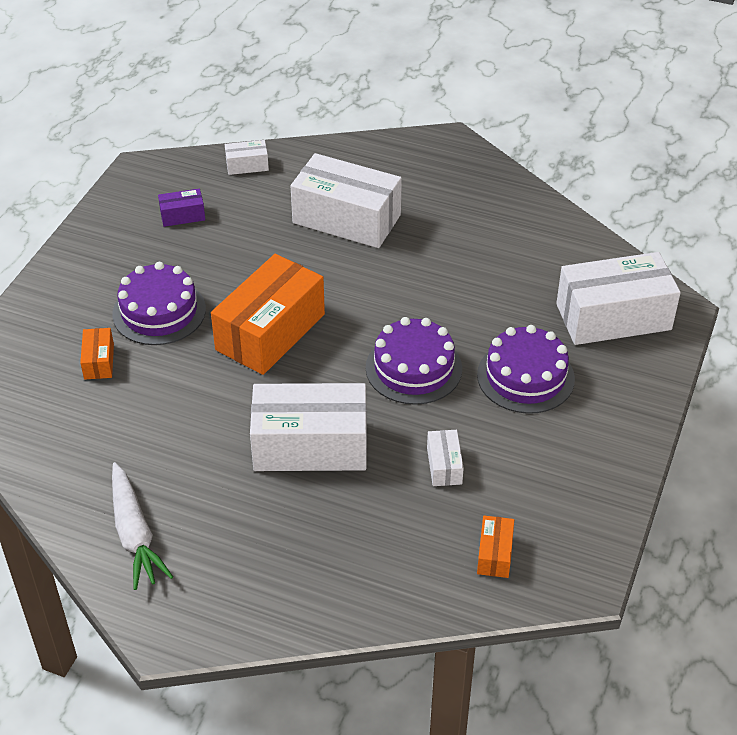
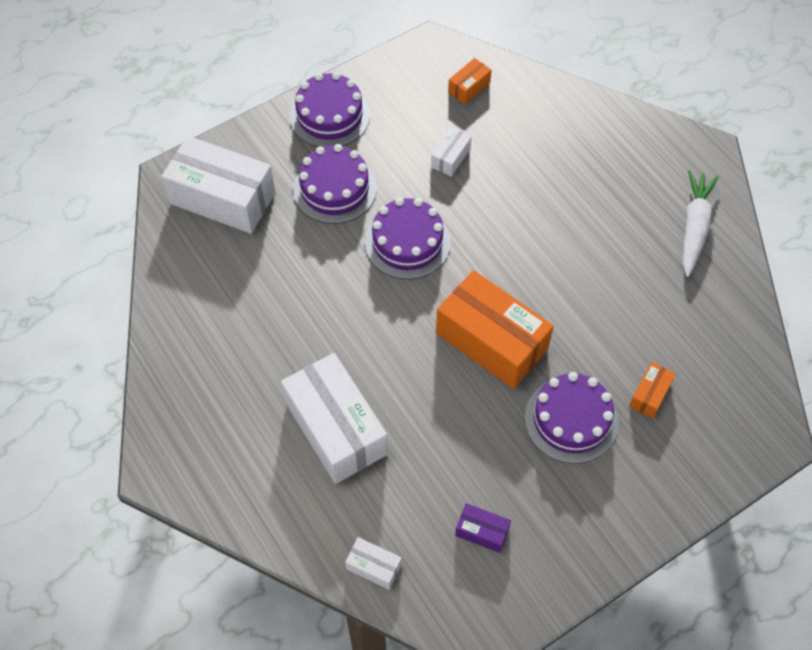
camera: 145 degrees left, 15 degrees up
(270, 332) = (491, 341): orange box -> orange box turned 60 degrees clockwise
(310, 446) = (530, 223): white box -> none
(604, 440) = (329, 115): none -> purple cake

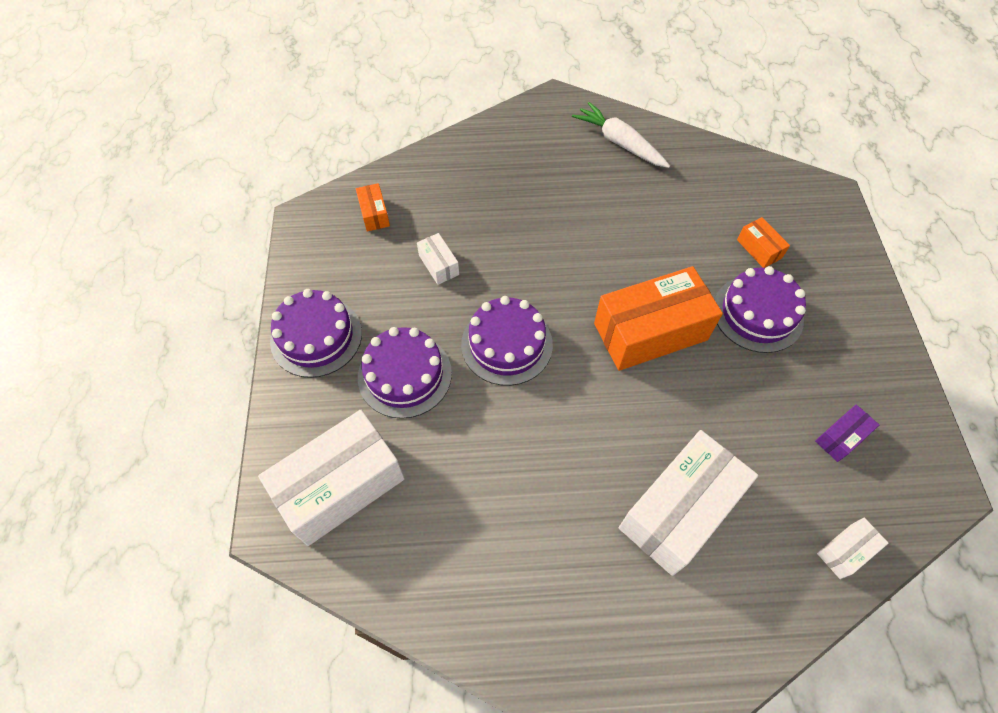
camera: 60 degrees left, 0 degrees up
(336, 428) = (679, 510): white box -> white box turned 45 degrees counterclockwise

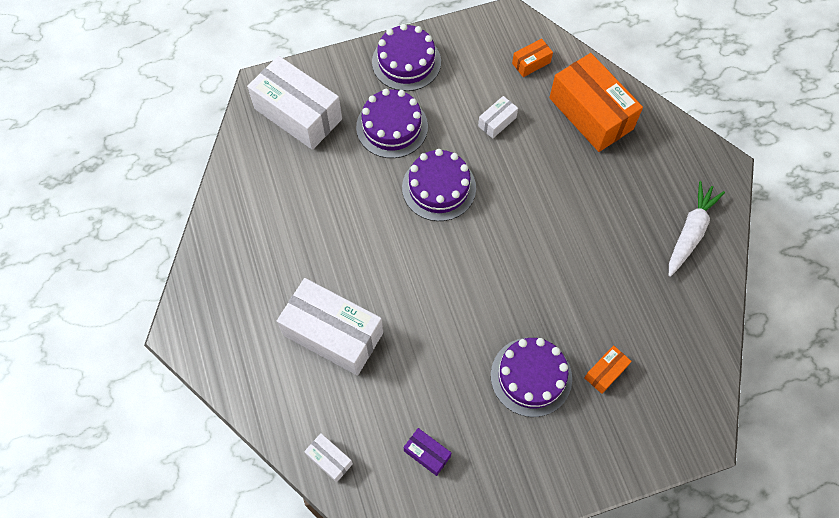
camera: 75 degrees right, 5 degrees up
(650, 331) = (484, 291): orange box -> orange box (591, 113)

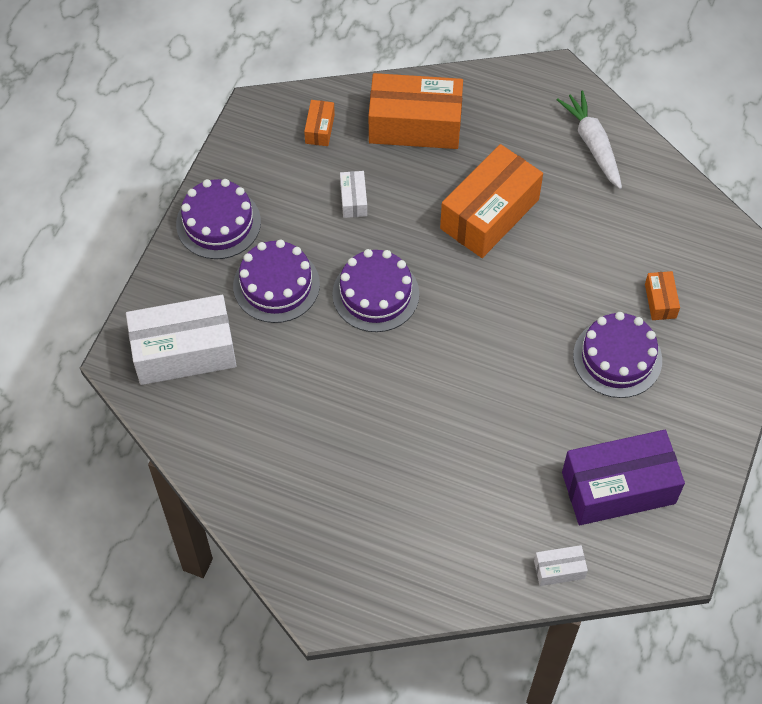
camera: 50 degrees left, 5 degrees down
(333, 334) = (442, 483): white box -> none
(427, 454) = (618, 488): purple box -> purple box, size x2.25
(567, 209) = (489, 214): none -> orange box

